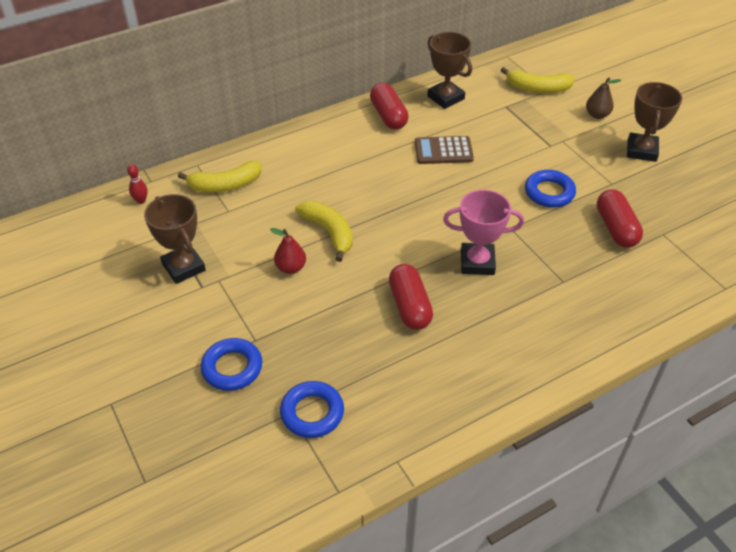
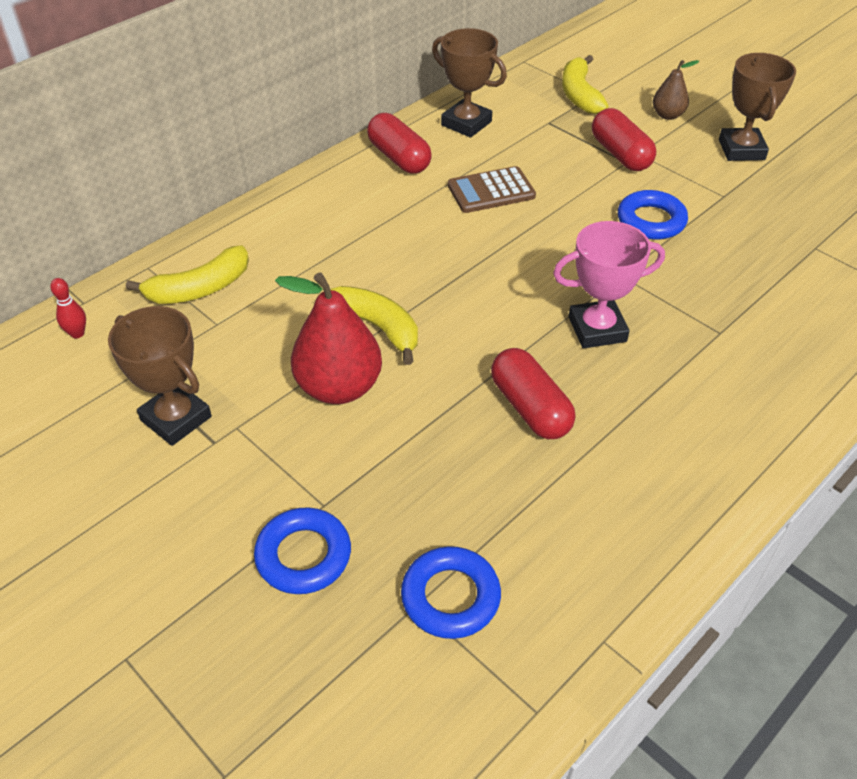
camera: 15 degrees left, 0 degrees up
(291, 268) = (339, 387): red pear -> red pear, size x1.86
(537, 88) = (579, 95): yellow banana -> yellow banana turned 90 degrees clockwise
(616, 228) = (754, 251): red capsule -> red capsule (620, 154)

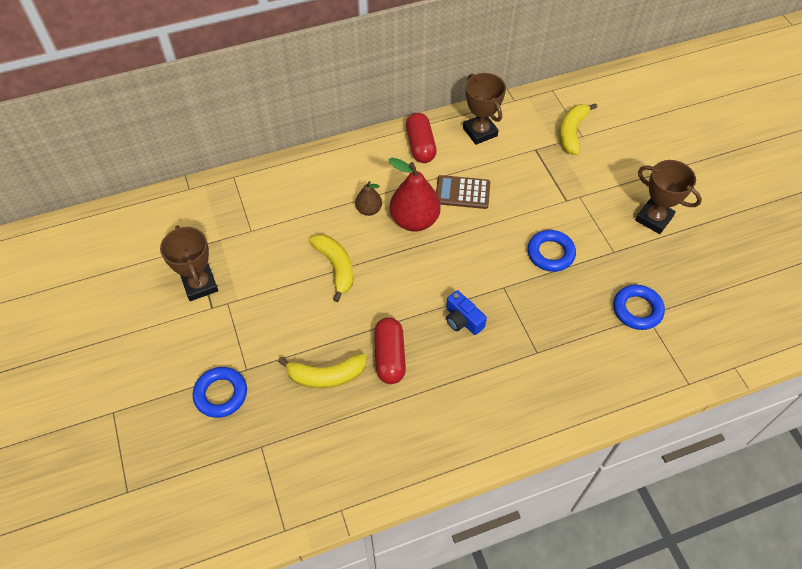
camera: 25 degrees right, 10 degrees up
(77, 333) = (176, 209): red bowling pin -> none
(200, 288) = (254, 203): yellow banana -> yellow banana (326, 376)
(339, 387) = (293, 300): red pear -> red pear (414, 220)
(450, 597) = (279, 450): blue ring -> blue ring (637, 309)
(597, 329) = (462, 320): pink trophy -> blue camera
(620, 154) = (566, 193): red capsule -> none
(667, 115) = (622, 171): brown pear -> brown pear (369, 210)
(741, 150) = (654, 218): brown trophy -> brown trophy turned 75 degrees counterclockwise

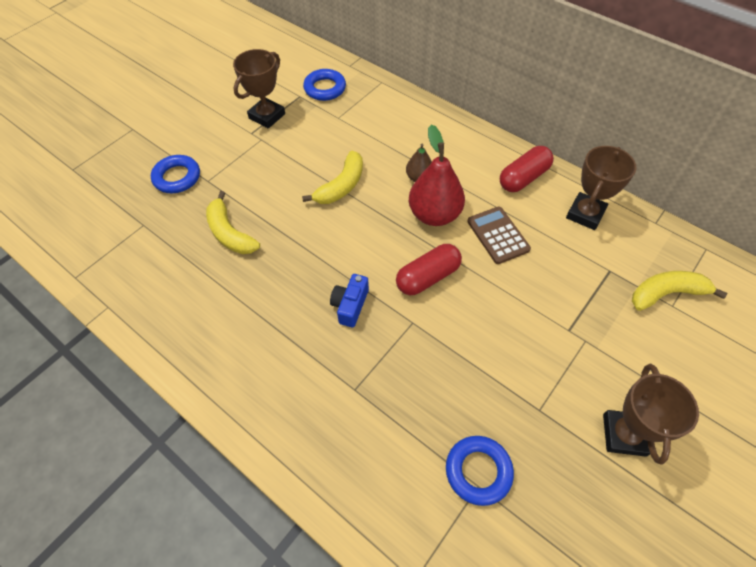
camera: 60 degrees right, 0 degrees up
(389, 356) = (275, 268): red capsule -> red capsule (427, 277)
(550, 253) = (486, 346): blue ring -> blue ring (325, 88)

